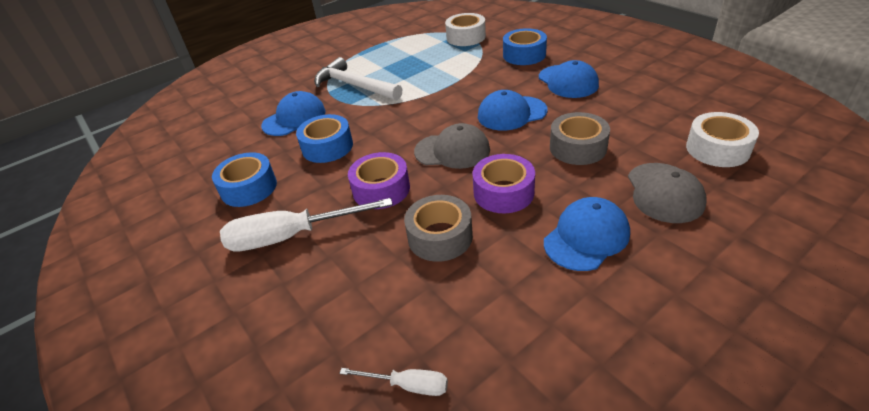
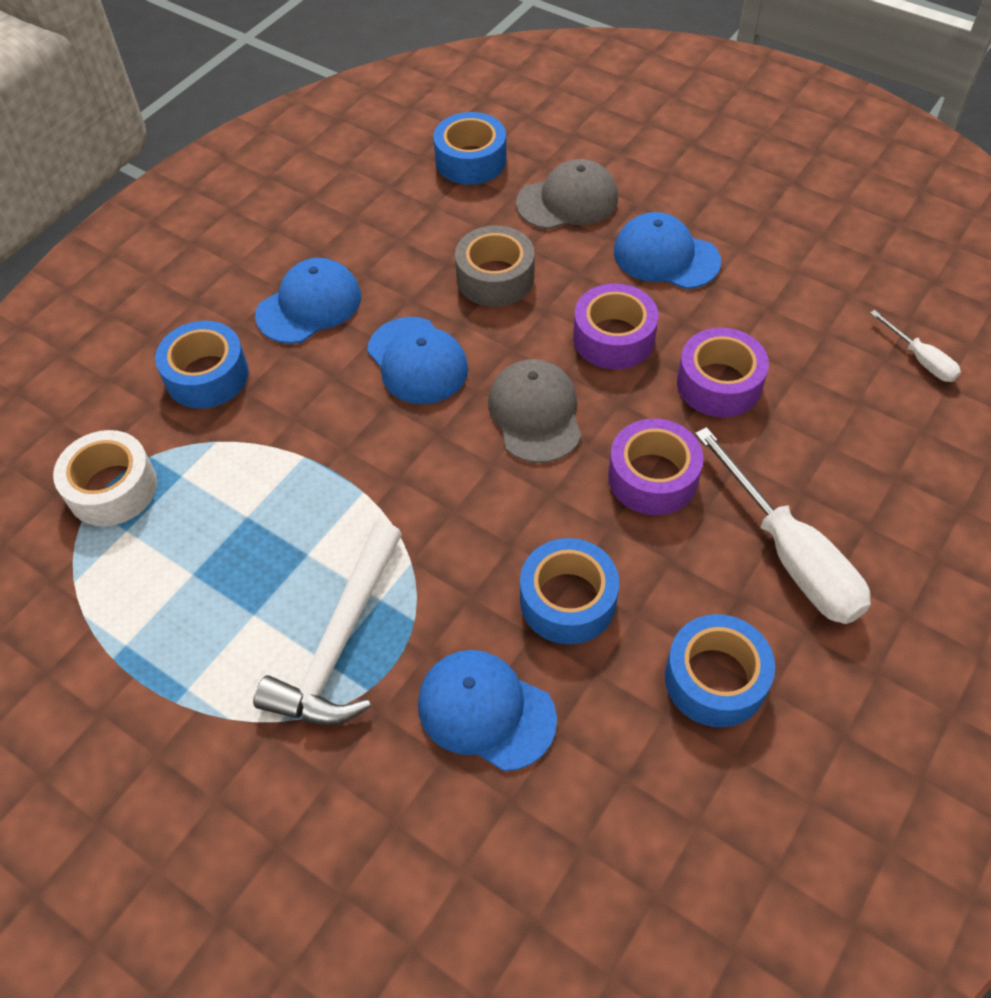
camera: 110 degrees left, 15 degrees up
(407, 385) = (920, 359): white screwdriver -> white screwdriver turned 150 degrees clockwise
(440, 237) = (719, 384): grey tape -> purple tape
(717, 149) = (471, 160): white tape -> blue tape

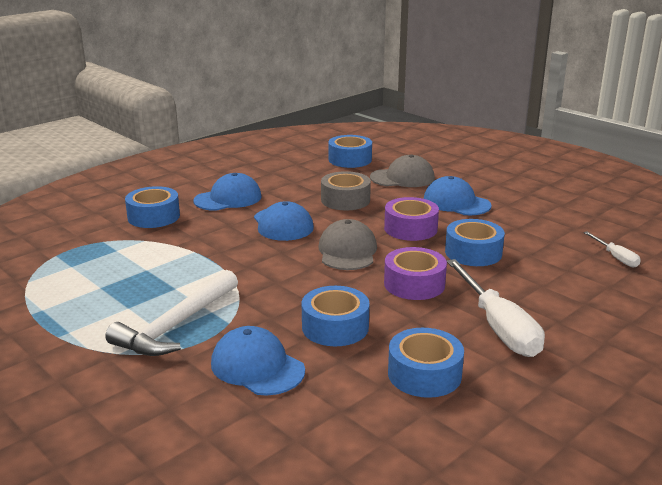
camera: 10 degrees right, 30 degrees down
(112, 488) = (73, 250): white tape -> none
(719, 384) = (473, 252): purple tape -> blue tape

